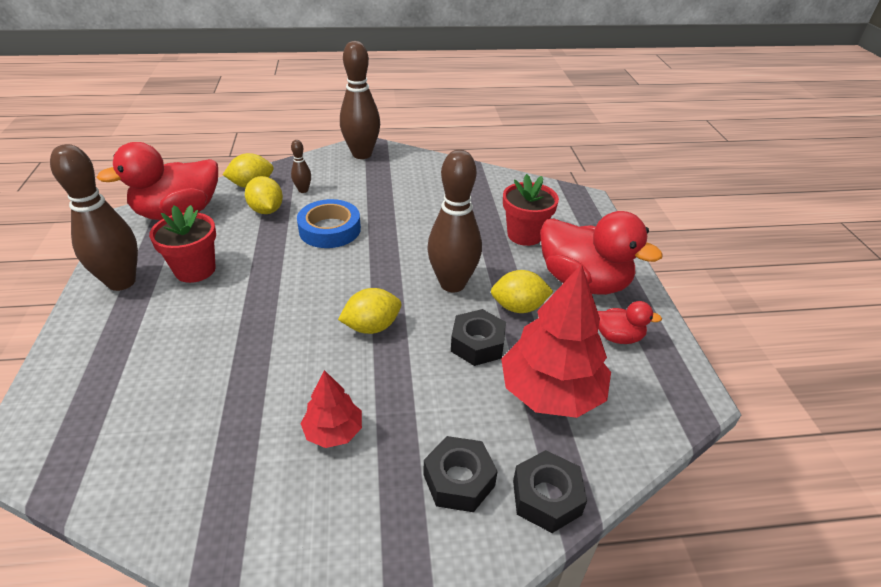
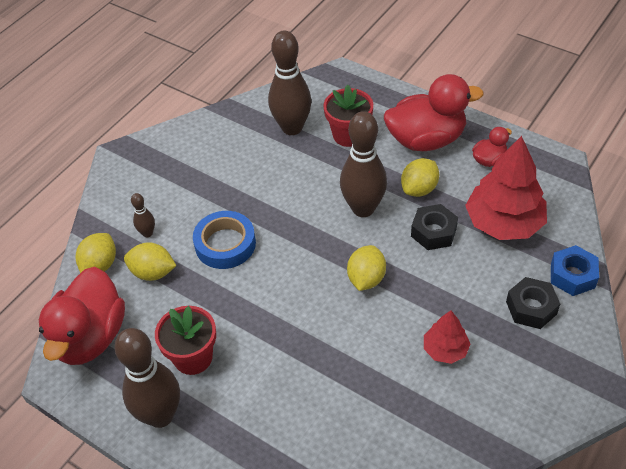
camera: 45 degrees left, 10 degrees up
(362, 154) = (132, 165): brown bowling pin -> brown bowling pin (292, 128)
(546, 497) = (572, 275): black nut -> blue nut

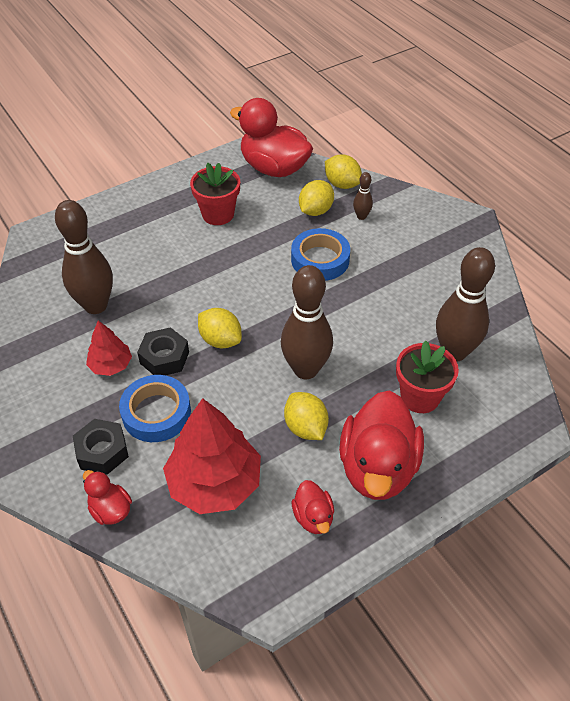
camera: 110 degrees right, 0 degrees up
(160, 415) = (182, 188): brown bowling pin -> brown bowling pin (95, 305)
(433, 232) = (241, 414): black nut -> black nut (164, 358)
(470, 289) = (156, 413): none -> blue tape
(572, 275) = (110, 510): blue nut -> red duck

